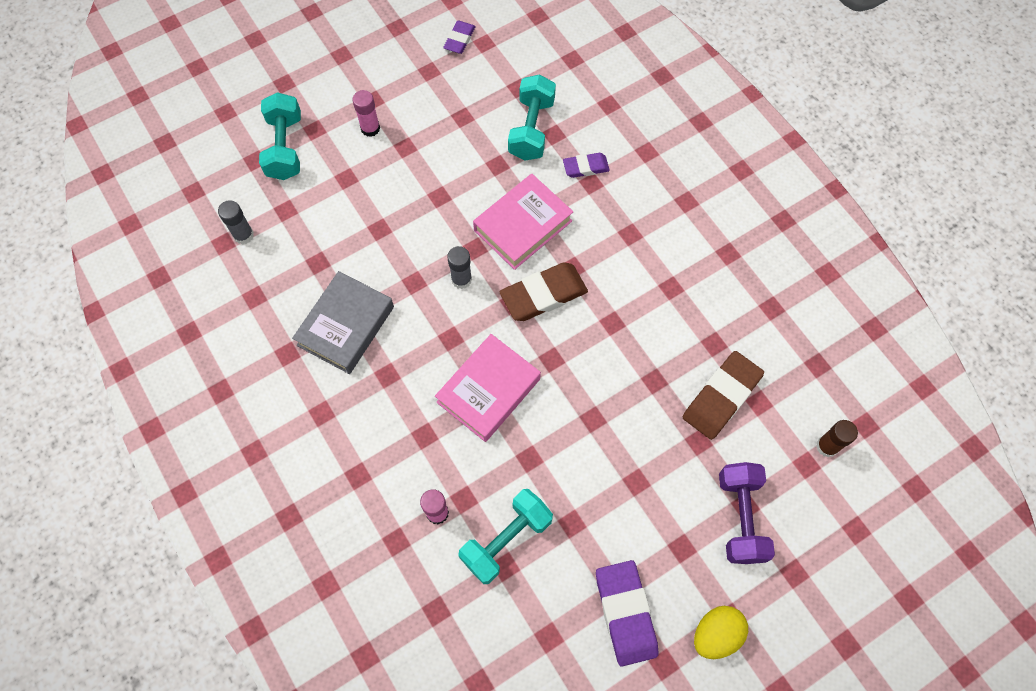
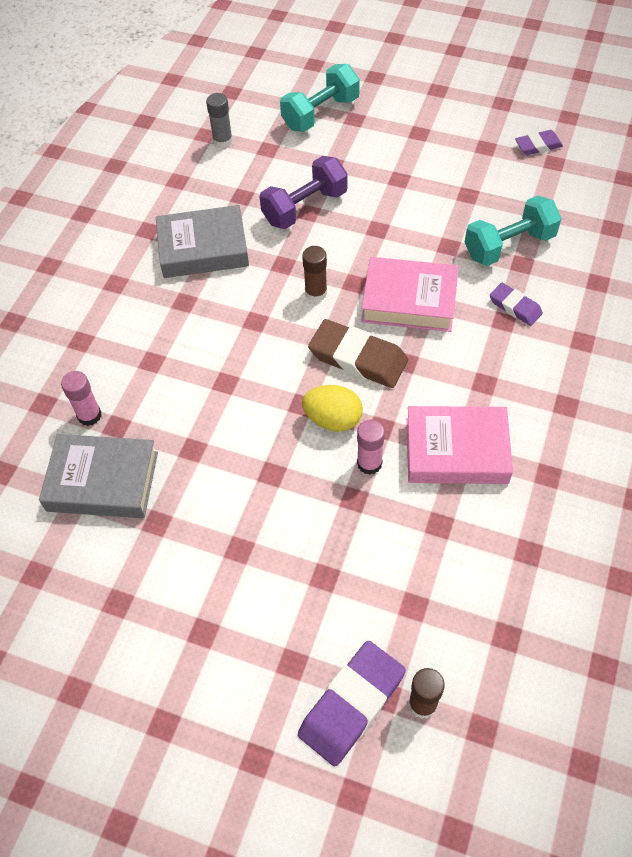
camera: 55 degrees right, 10 degrees down
(370, 128) = (392, 148): pink glue stick -> pink glue stick (369, 463)
(461, 279) = (316, 293): grey glue stick -> brown glue stick
(488, 390) = (230, 378): pink book -> pink book (456, 451)
(506, 540) = (102, 481): turquoise dumbbell -> grey book
(625, 613) = (101, 624): purple eraser -> purple eraser (352, 704)
(716, 634) = (136, 721): yellow egg -> yellow egg (333, 419)
(721, 397) = (388, 567): brown eraser -> none
(740, 517) = (276, 667): purple dumbbell -> purple dumbbell (305, 207)

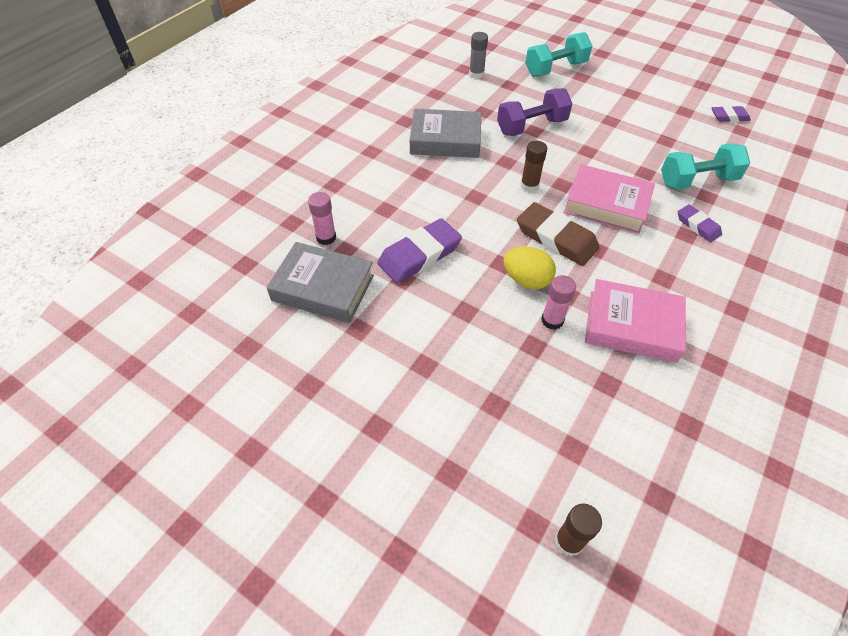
camera: 10 degrees right, 5 degrees down
(352, 704) = (500, 525): purple eraser -> purple eraser (419, 255)

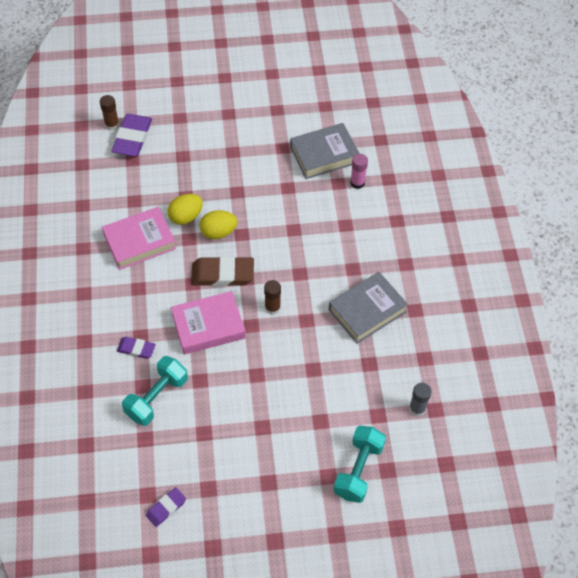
camera: 140 degrees right, 5 degrees up
(419, 255) = (293, 207): purple eraser -> purple eraser (132, 138)
(531, 127) = (318, 372): purple dumbbell -> none
(552, 320) = (186, 217): pink glue stick -> yellow egg

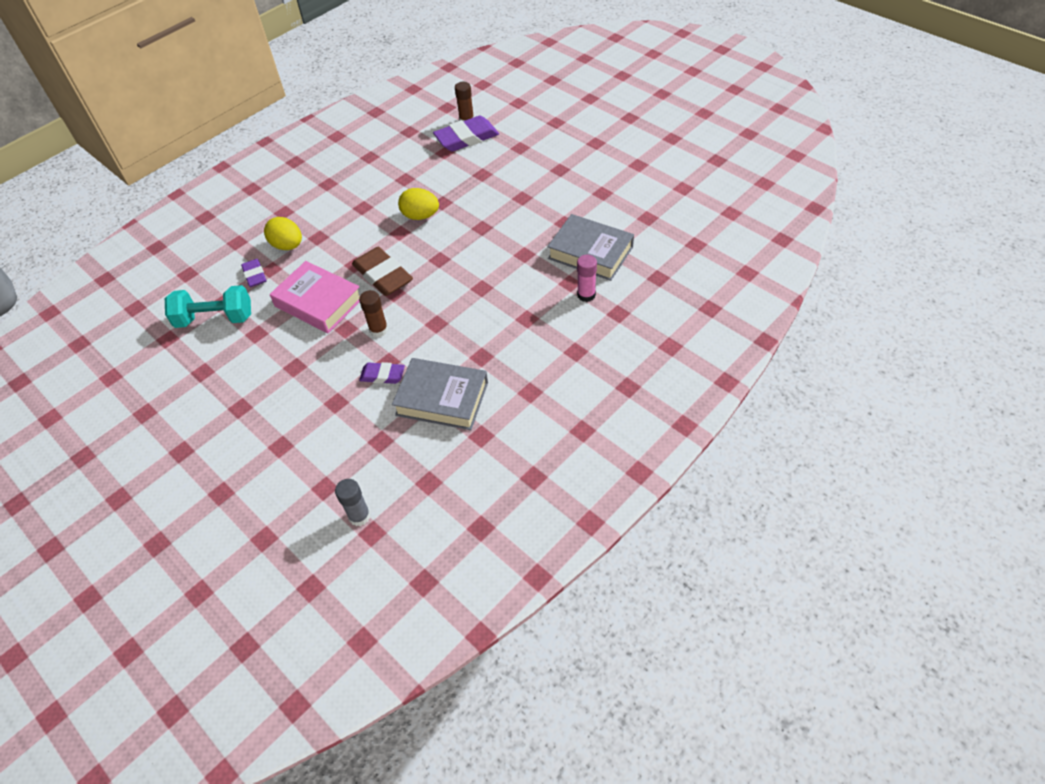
camera: 55 degrees right, 5 degrees down
(139, 242) = (366, 208): pink book -> none
(166, 508) = (104, 397): purple eraser -> purple eraser (382, 375)
(218, 232) = (425, 244): yellow egg -> yellow egg (288, 246)
(358, 470) = (245, 513): turquoise dumbbell -> none

